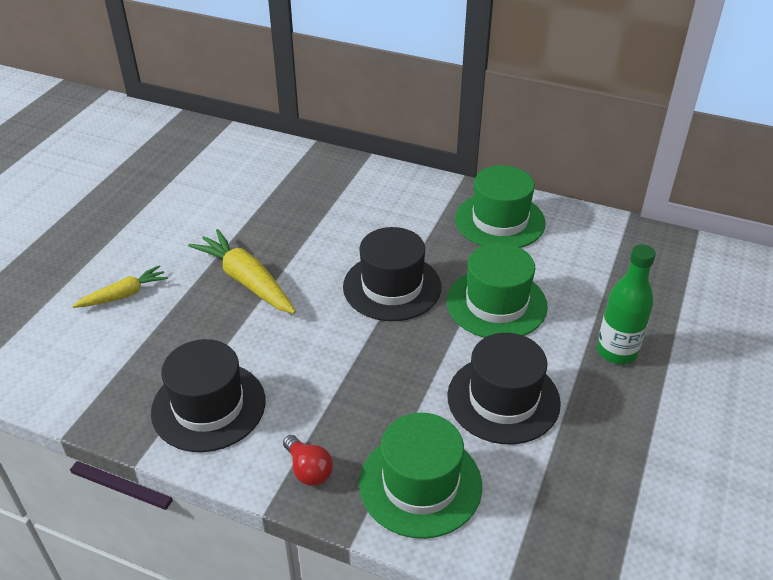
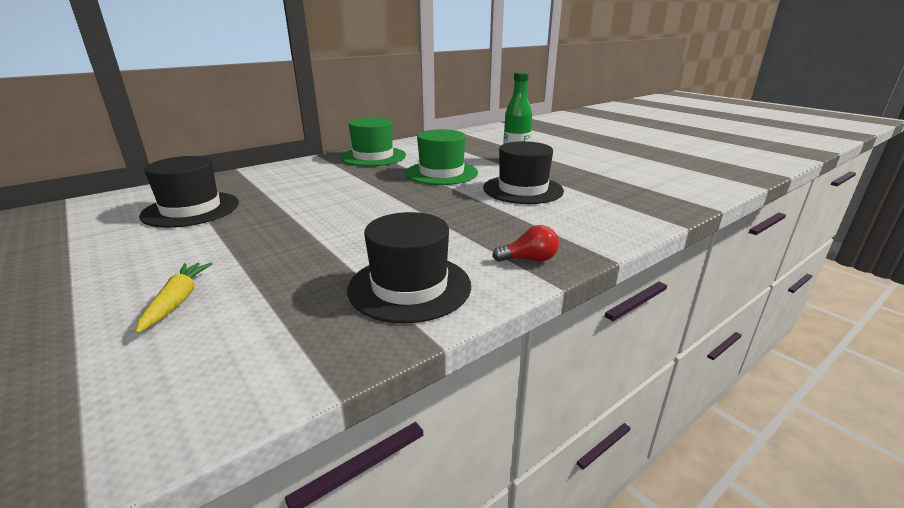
camera: 60 degrees left, 15 degrees down
(246, 281) = (281, 236): yellow carrot -> none
(392, 287) = (381, 193): black hat -> black hat (191, 209)
(420, 484) = (574, 226): green hat -> none

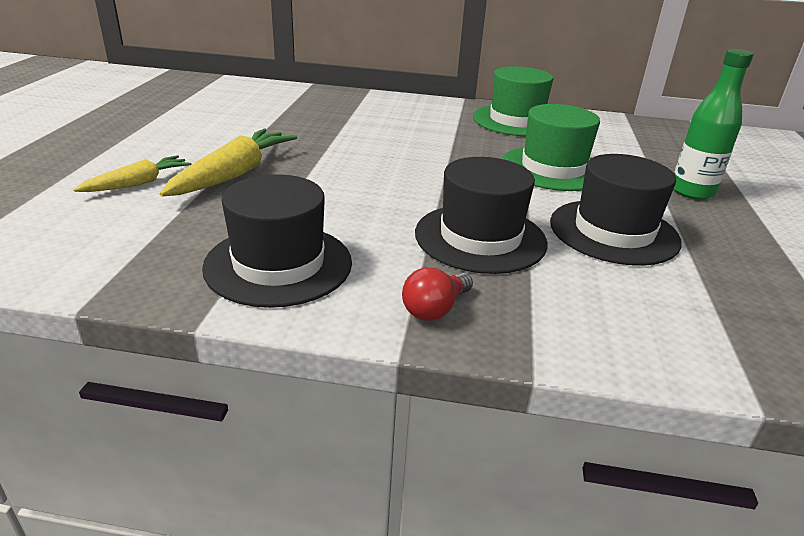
camera: 45 degrees right, 5 degrees up
(191, 209) = (273, 114): black hat -> black hat (480, 238)
(253, 257) = (234, 174): none -> yellow carrot
(529, 259) = (435, 309): red light bulb -> red light bulb turned 90 degrees clockwise

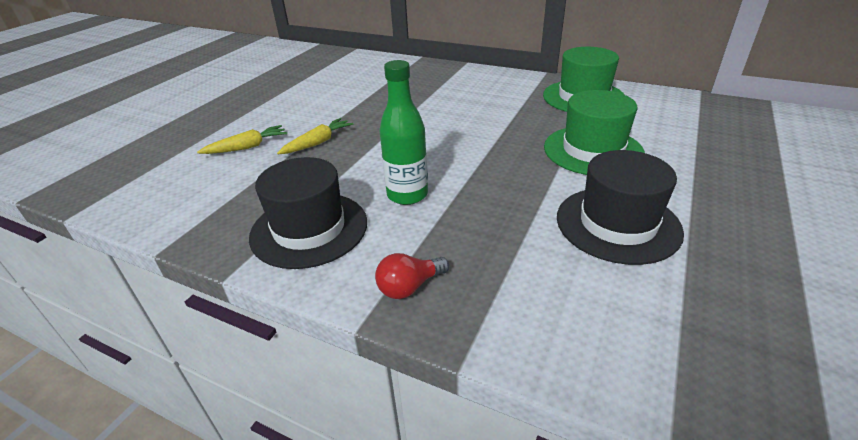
camera: 20 degrees right, 5 degrees up
(234, 174) = (318, 142): yellow carrot -> yellow carrot, size x0.61
(480, 238) = (485, 219): black hat -> none
(692, 192) = (727, 185): green bottle -> green bottle (407, 195)

